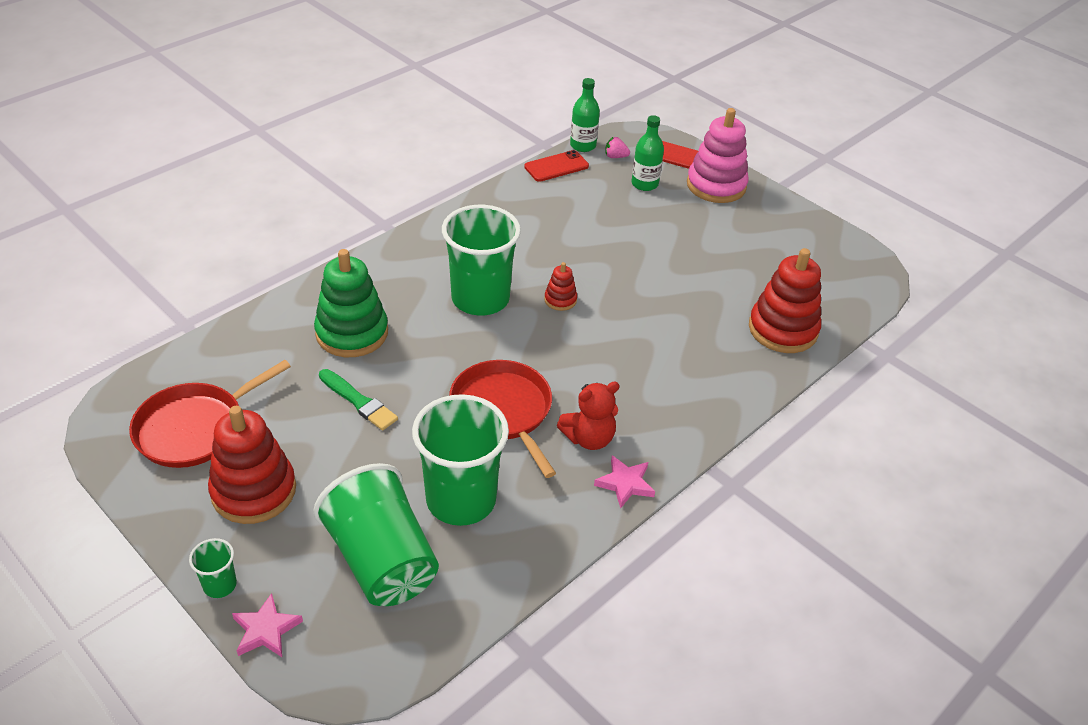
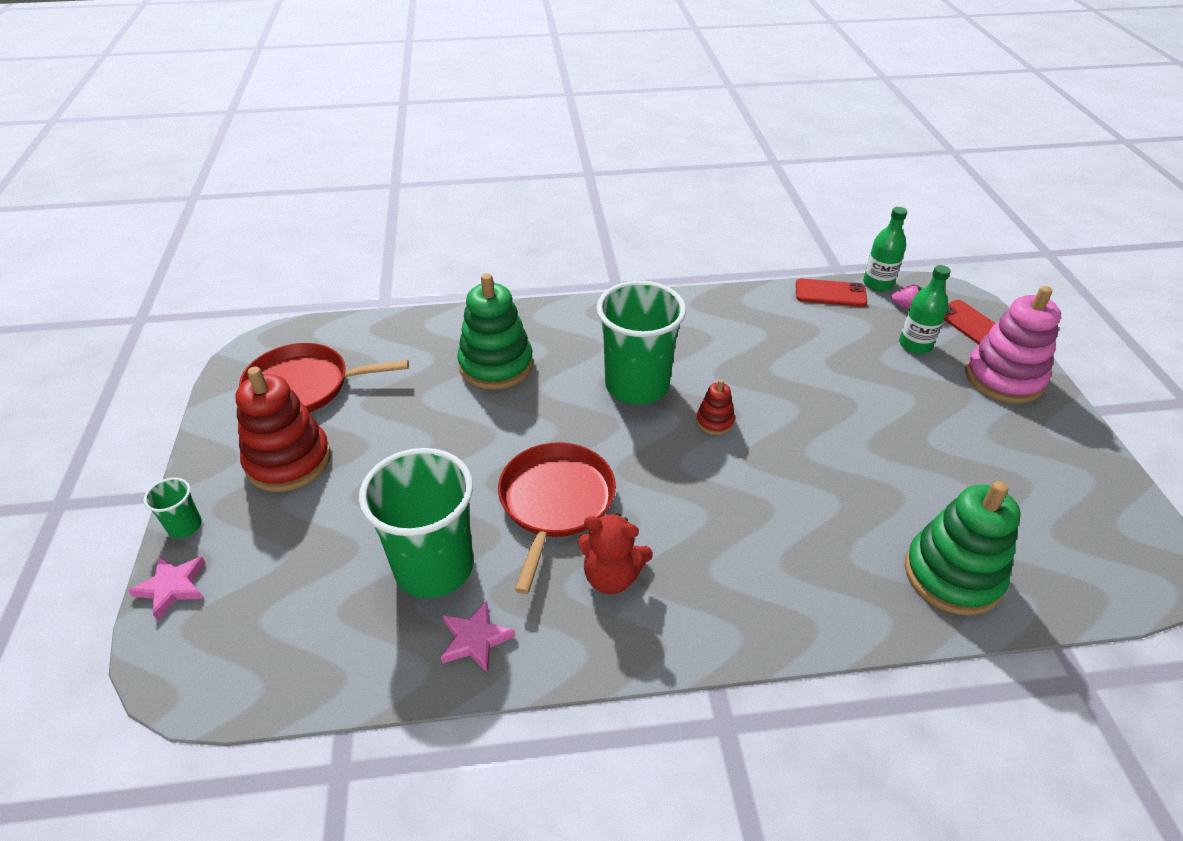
camera: 40 degrees right, 0 degrees up
(358, 401) = (442, 427): green brush -> none
(382, 560) = (314, 583): green cup -> none
(615, 157) = (905, 306): pink strawberry -> pink strawberry turned 150 degrees clockwise
(625, 483) = (603, 647): pink star -> pink star (475, 639)
(783, 329) = (952, 575): red stacking toy -> green stacking toy

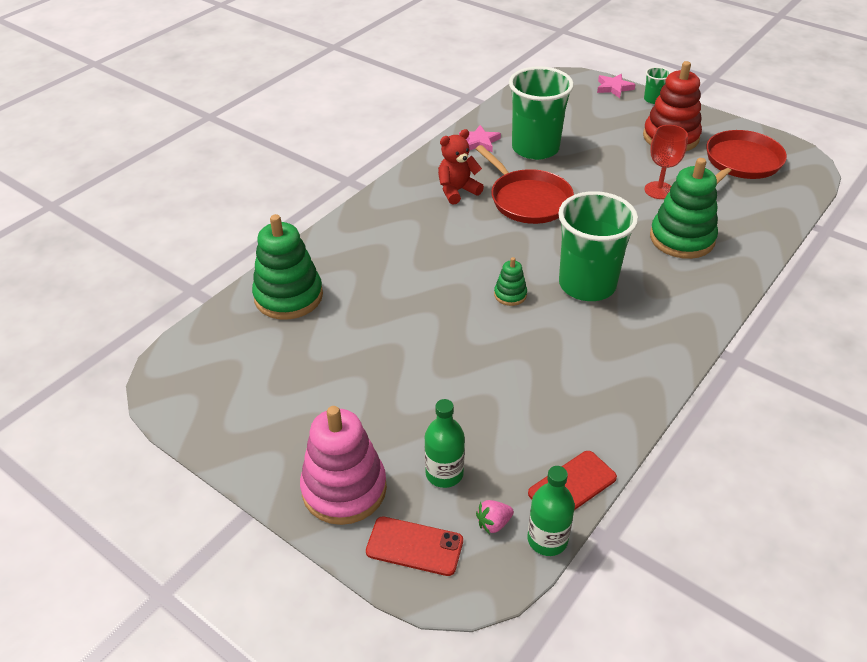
camera: 135 degrees right, 0 degrees up
(424, 416) = (659, 190): none -> red goblet
(714, 421) = (510, 295): red stacking toy -> green stacking toy

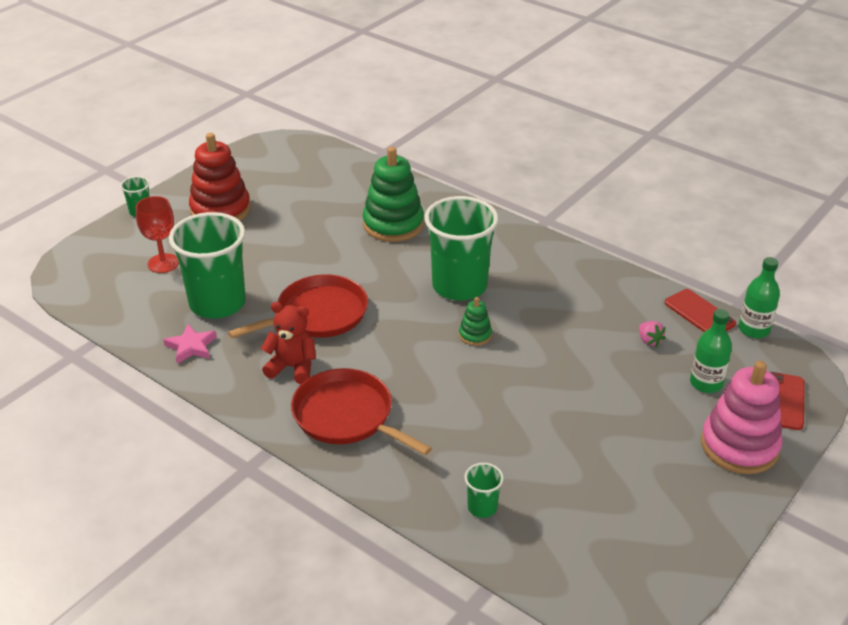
camera: 90 degrees left, 5 degrees down
(288, 296) = (482, 507): green stacking toy -> green cup
(457, 191) = (292, 367): red teddy bear -> red teddy bear turned 135 degrees clockwise
(493, 523) = (747, 356): pink strawberry -> pink strawberry (649, 341)
(614, 88) = (104, 236): pink star -> none
(659, 190) = (314, 228): red goblet -> red goblet (163, 263)
(741, 163) = (276, 176): red pan -> red pan (347, 416)

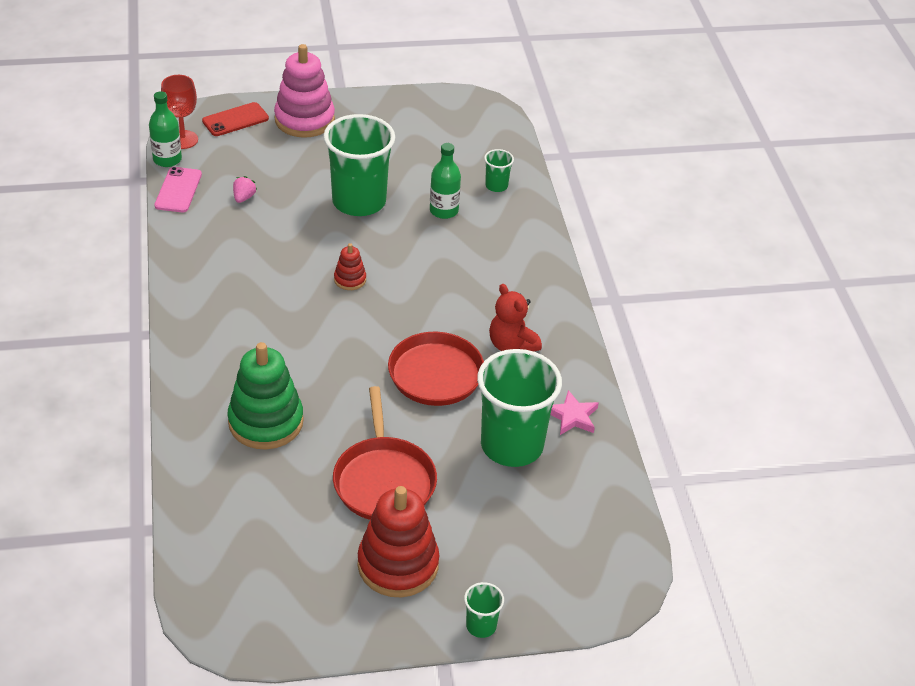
camera: 140 degrees left, 5 degrees up
(163, 263) = (519, 529): red goblet -> red goblet (183, 140)
(347, 416) = (513, 285): red pan -> red pan (384, 480)
(459, 286) = (302, 324): green cup -> green cup (359, 201)
(475, 335) = (350, 279): green stacking toy -> red stacking toy
(699, 313) = (178, 190): red phone -> pink phone
(706, 383) = (259, 155): green bottle -> green bottle (444, 211)

